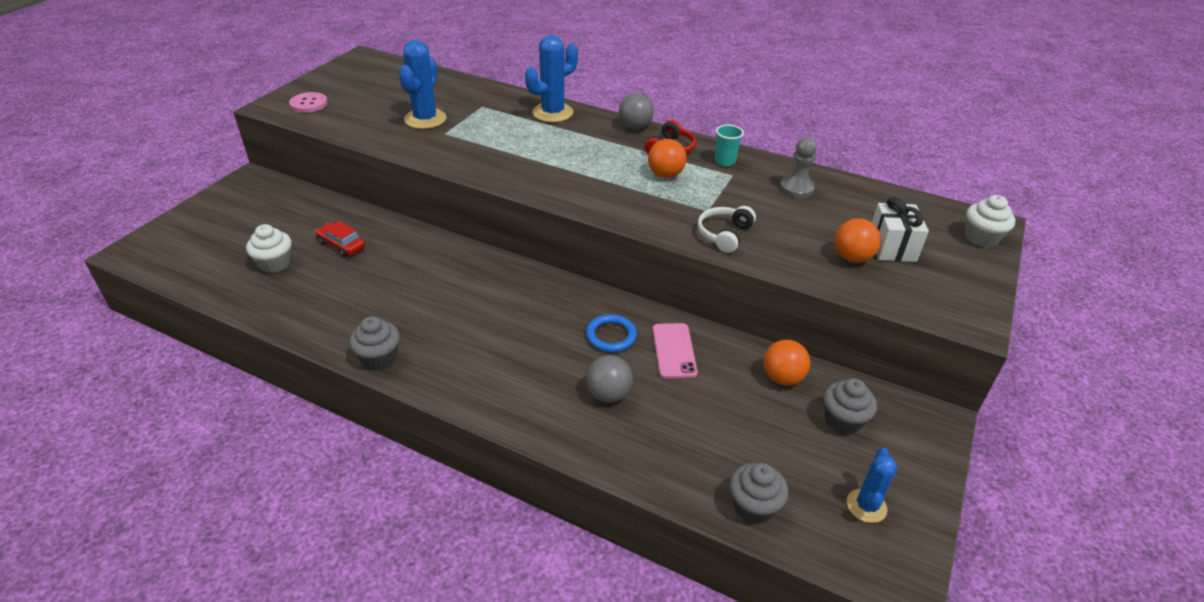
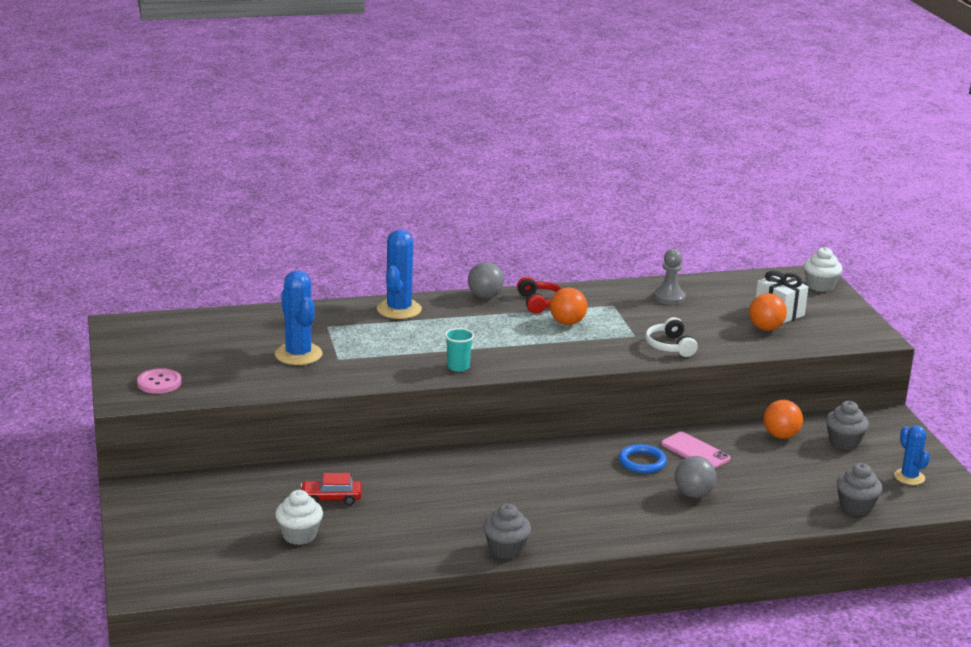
camera: 40 degrees left, 15 degrees down
(725, 161) = (593, 297): turquoise cup -> turquoise cup (458, 367)

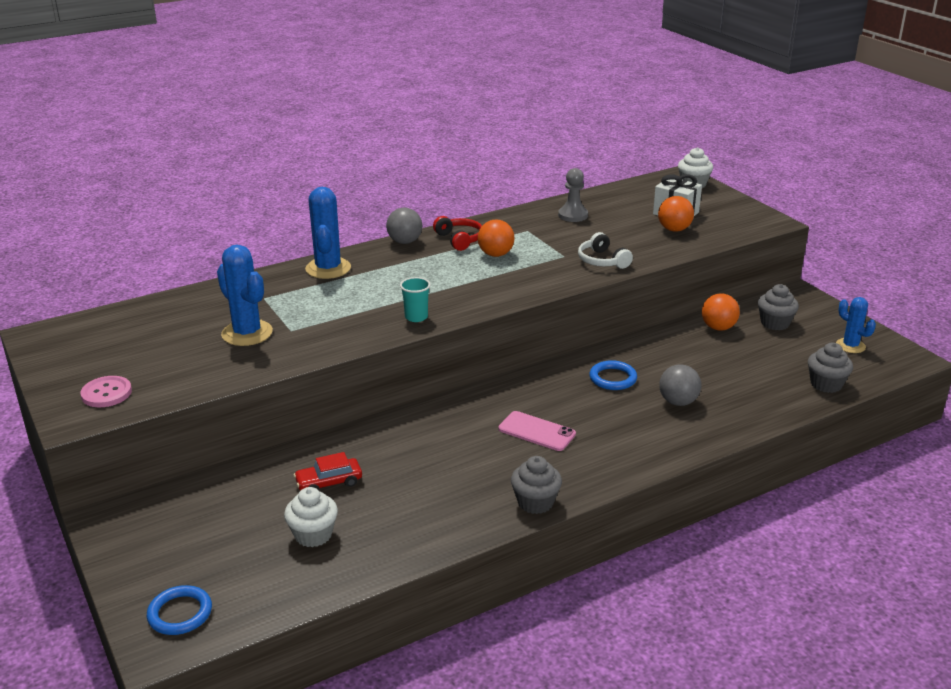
camera: 15 degrees left, 5 degrees up
(167, 569) = (180, 613): none -> blue ring
(695, 451) = (654, 358): pink phone -> pink phone (536, 431)

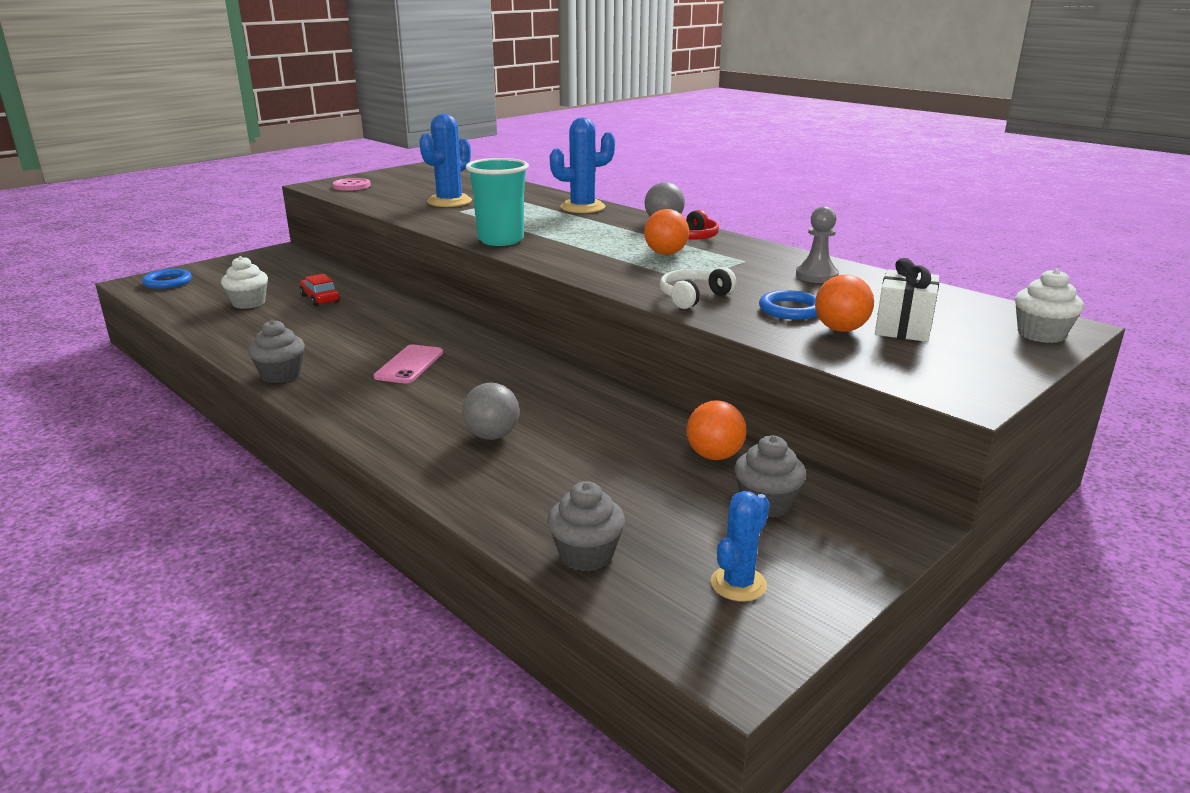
camera: 75 degrees right, 5 degrees down
(416, 317) = (500, 240): turquoise cup -> turquoise cup, size x1.91
(613, 378) = (534, 394): blue ring -> blue ring (790, 309)

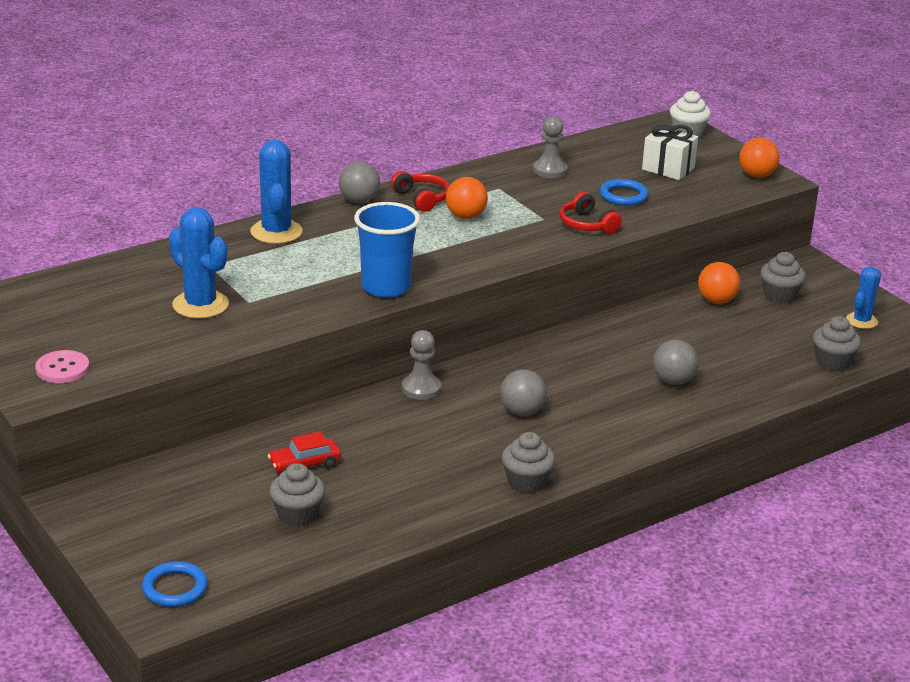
camera: 80 degrees left, 5 degrees up
(248, 303) = (297, 515): white cupcake -> grey cupcake
(409, 365) = (522, 412): pink phone -> grey ball
(444, 324) = (421, 388): none -> grey pawn
(500, 240) = (386, 287): turquoise cup -> blue cup
(693, 297) = (586, 224): white headphones -> red headphones
(738, 584) = (861, 321): blue cactus -> blue cactus turned 75 degrees clockwise
(840, 329) = (666, 188): orange ball -> orange ball (757, 175)

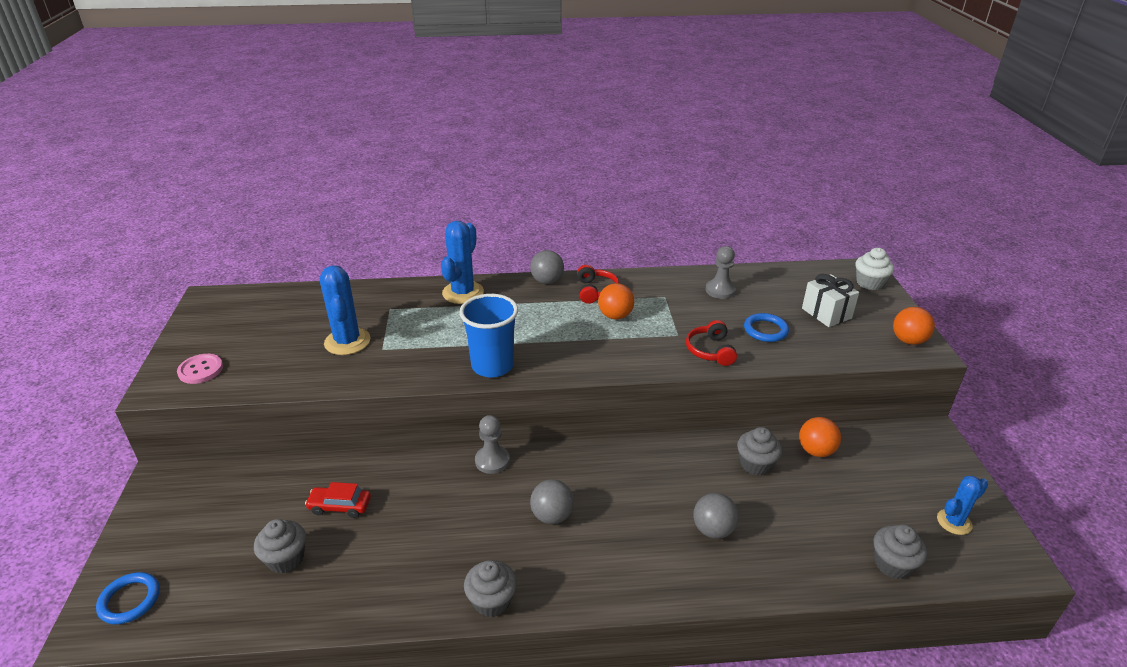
camera: 30 degrees right, 5 degrees up
(779, 296) = (882, 464): grey cupcake -> grey cupcake (755, 464)

